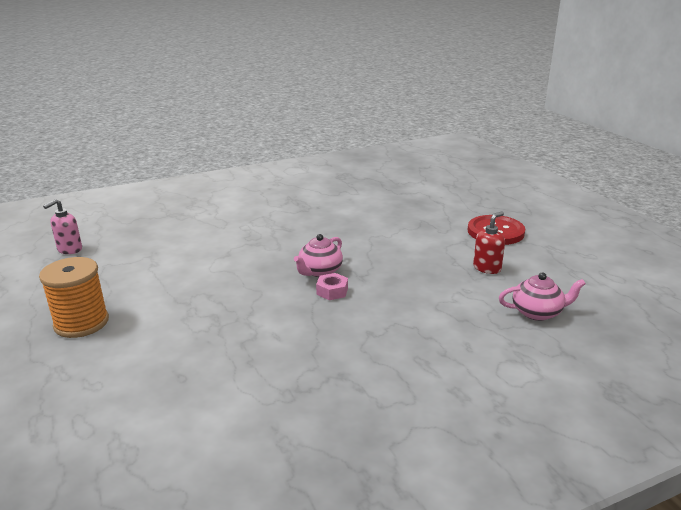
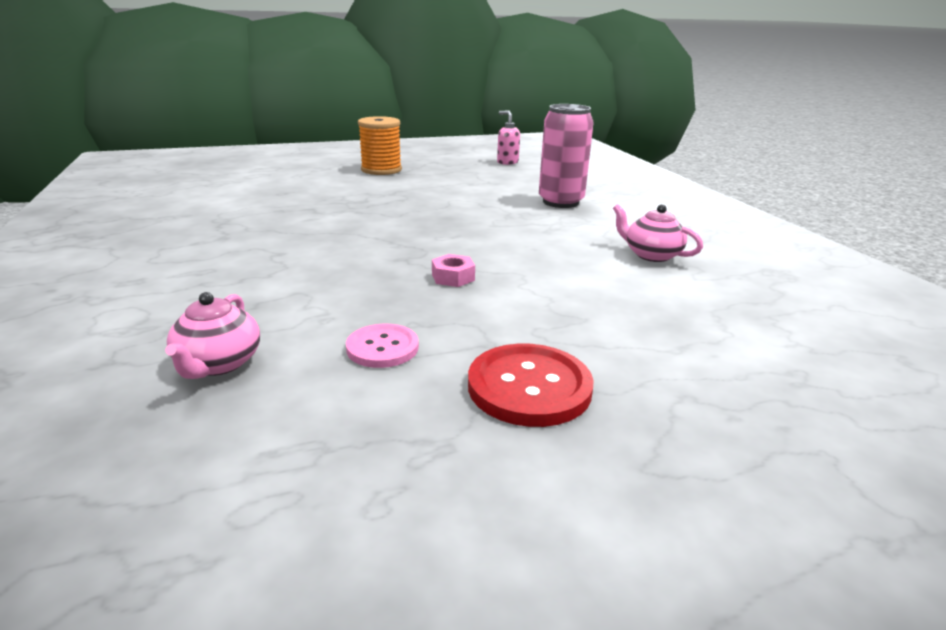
camera: 95 degrees right, 0 degrees up
(218, 224) = (560, 202): none -> pink can
(319, 271) = (426, 239): pink teapot -> pink teapot (651, 255)
(332, 291) = (377, 242): pink nut -> pink nut (453, 277)
(487, 268) = (382, 348): red soap dispenser -> pink button

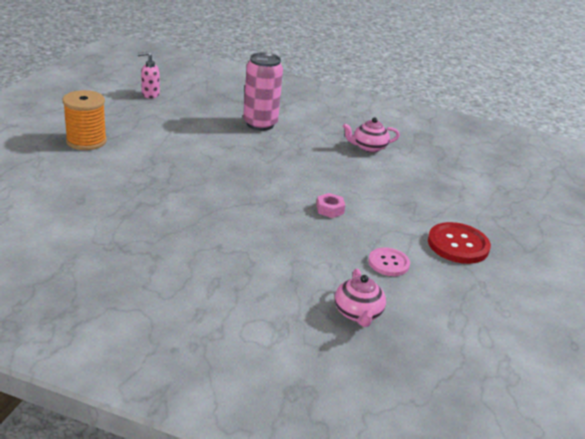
camera: 55 degrees left, 5 degrees up
(218, 364) = (358, 313): pink teapot -> pink teapot turned 45 degrees clockwise

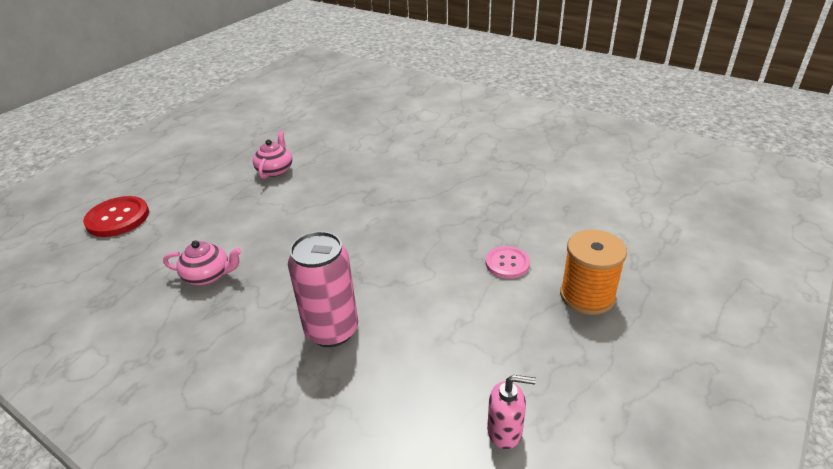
camera: 160 degrees left, 5 degrees up
(330, 209) = (325, 191): pink nut -> none
(358, 313) = (359, 121): pink teapot -> pink teapot (275, 170)
(388, 263) = (310, 147): pink button -> pink button (507, 263)
(458, 245) = (239, 158): red button -> red button (118, 218)

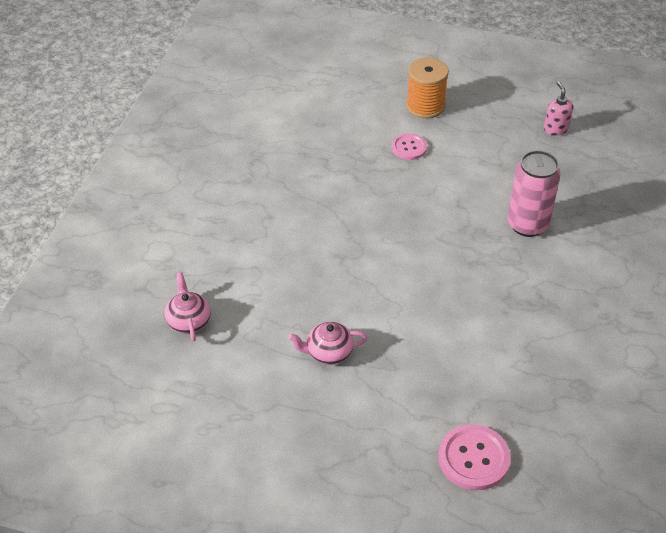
camera: 110 degrees left, 10 degrees up
(118, 218) = (473, 459): red button -> pink button
(208, 276) = (514, 327): pink teapot -> pink teapot (188, 320)

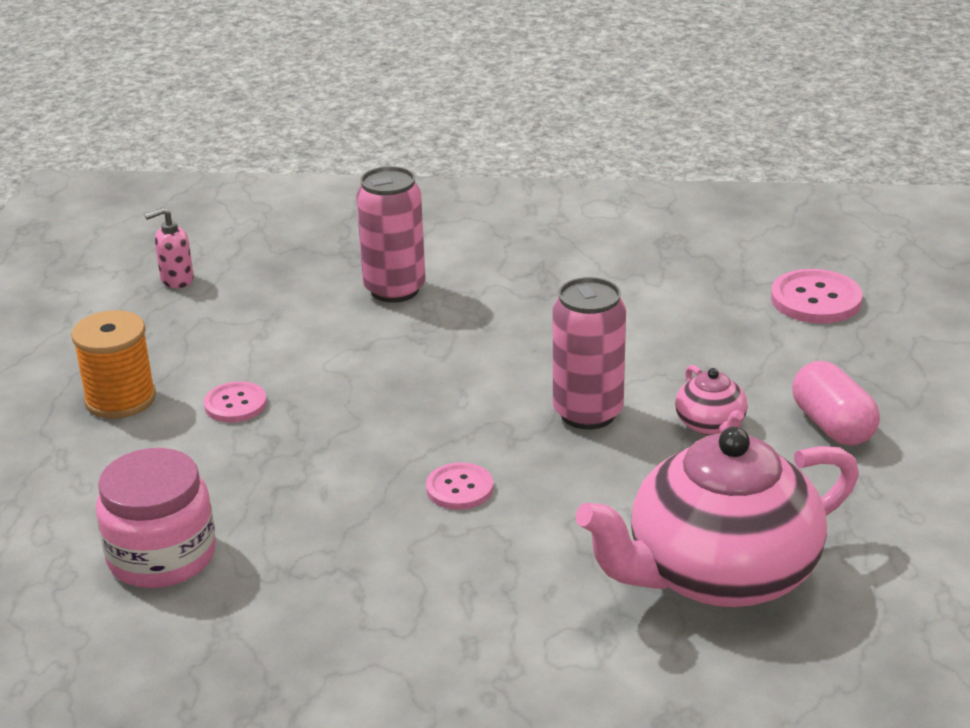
camera: 100 degrees left, 15 degrees down
(188, 320) = (719, 574): pink teapot -> pink teapot, size x2.35
(283, 118) = (162, 556): none -> pink jar
(301, 227) = (459, 488): none -> pink button
(309, 417) = (832, 425): none -> pink capsule
(358, 295) = (588, 413): none -> pink can

